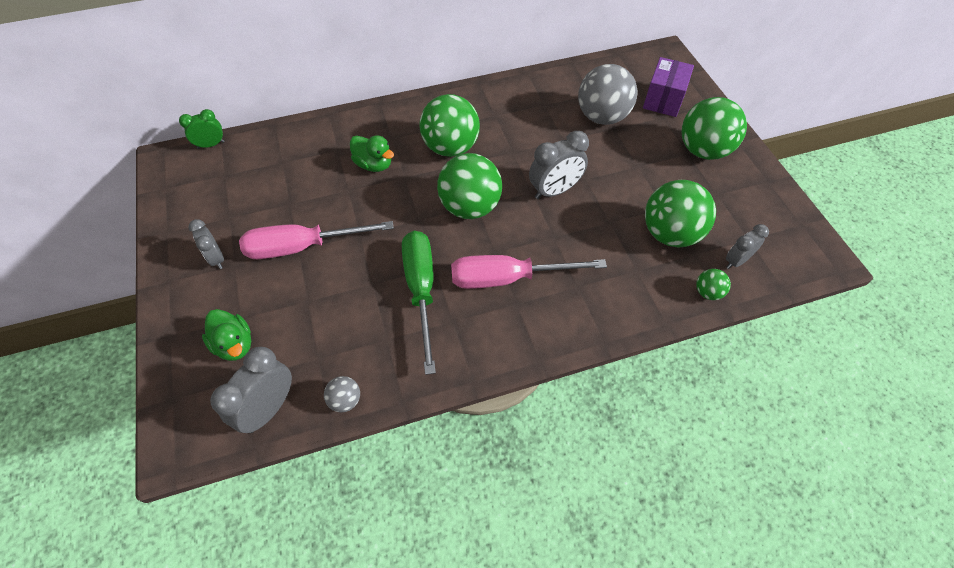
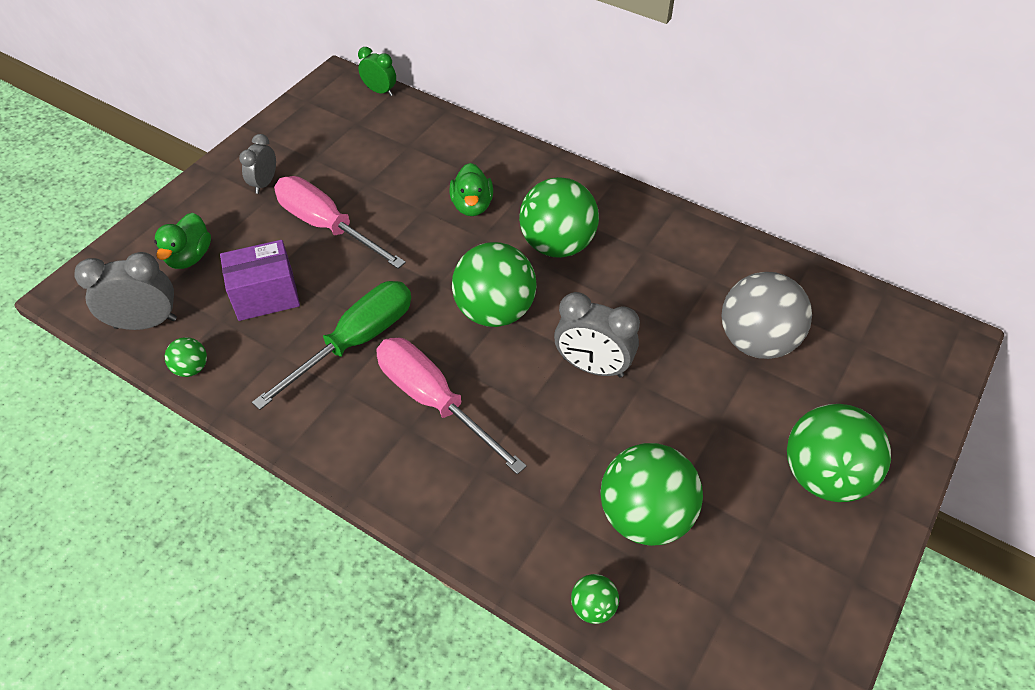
camera: 50 degrees right, 5 degrees down
(345, 400) = (191, 368): grey ball -> green ball
(663, 100) = (862, 384): purple box -> purple box (266, 295)
(736, 261) = (675, 614): grey clock -> none

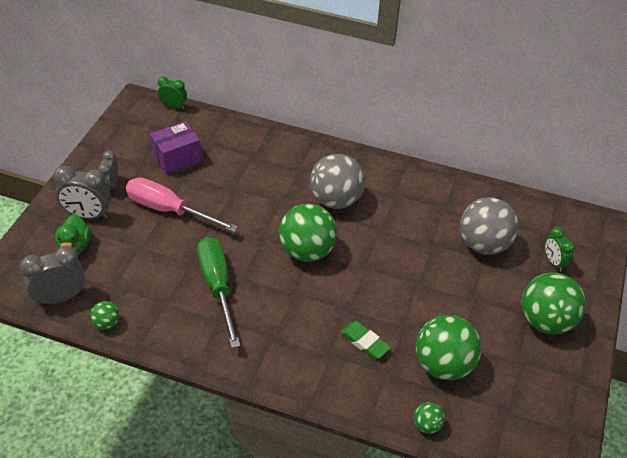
camera: 15 degrees left, 5 degrees down
(266, 295) = (142, 265): purple box -> purple box (177, 159)
(355, 342) = (217, 287): green screwdriver -> green screwdriver turned 45 degrees counterclockwise
(433, 401) = (284, 317): pink screwdriver -> none
(472, 206) = (268, 181): green duck -> none
(537, 459) = (364, 342): none -> green eraser
(557, 245) = (335, 200): green ball -> grey ball
(592, 367) = (383, 277): grey clock -> grey clock (88, 215)
(859, 385) = (553, 262): none -> green clock

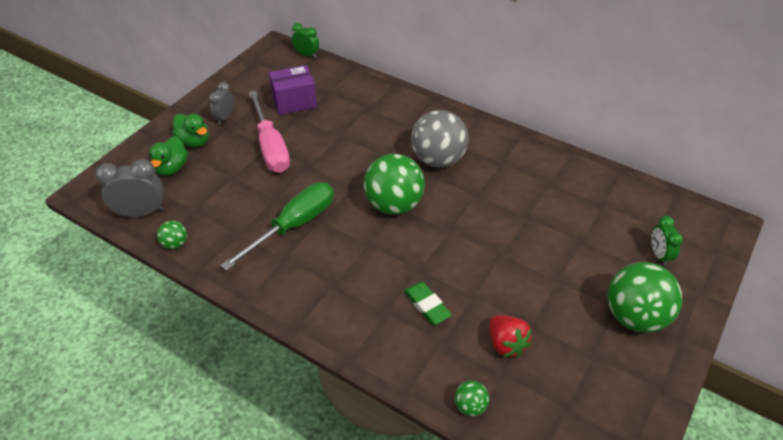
camera: 15 degrees right, 0 degrees up
(88, 215) = (194, 141): grey clock -> green duck
(169, 210) = (271, 147): pink screwdriver -> pink screwdriver turned 150 degrees counterclockwise
(217, 287) = (293, 226): green screwdriver -> green screwdriver turned 45 degrees clockwise
(443, 365) = (506, 344): green ball -> red strawberry
(483, 244) = (584, 225): grey ball -> none

